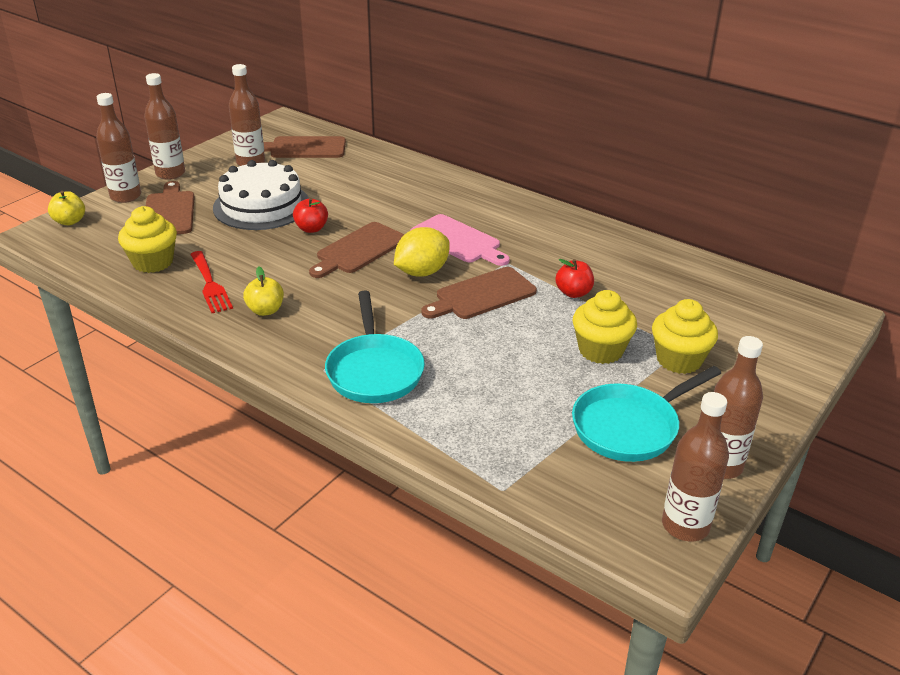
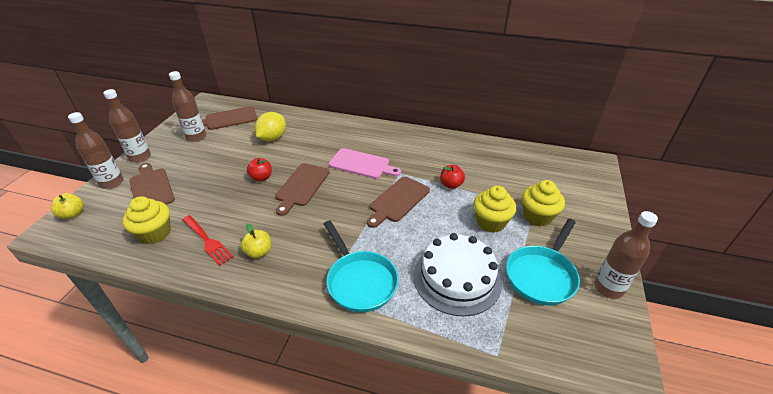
camera: 20 degrees left, 5 degrees up
(261, 205) = (218, 168): white cake -> white cake (457, 278)
(422, 272) = (351, 193): yellow lemon -> yellow lemon (272, 138)
(685, 526) = (620, 343): brown bottle -> none

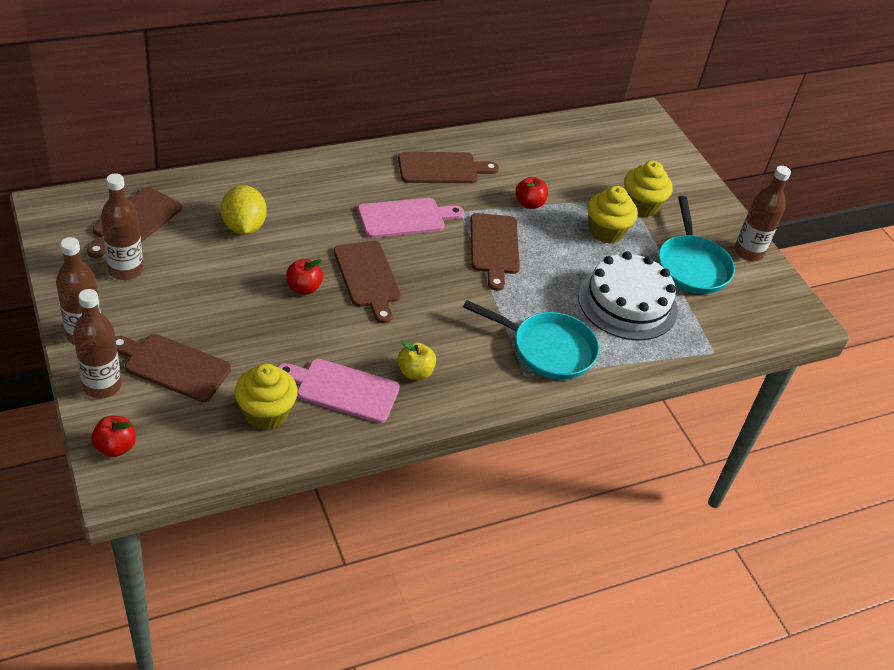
camera: 45 degrees left, 5 degrees up
(73, 214) = (115, 447): yellow apple -> red apple
(208, 241) = (343, 390): red fork -> pink cutting board
(415, 147) = (442, 168): none -> brown cutting board

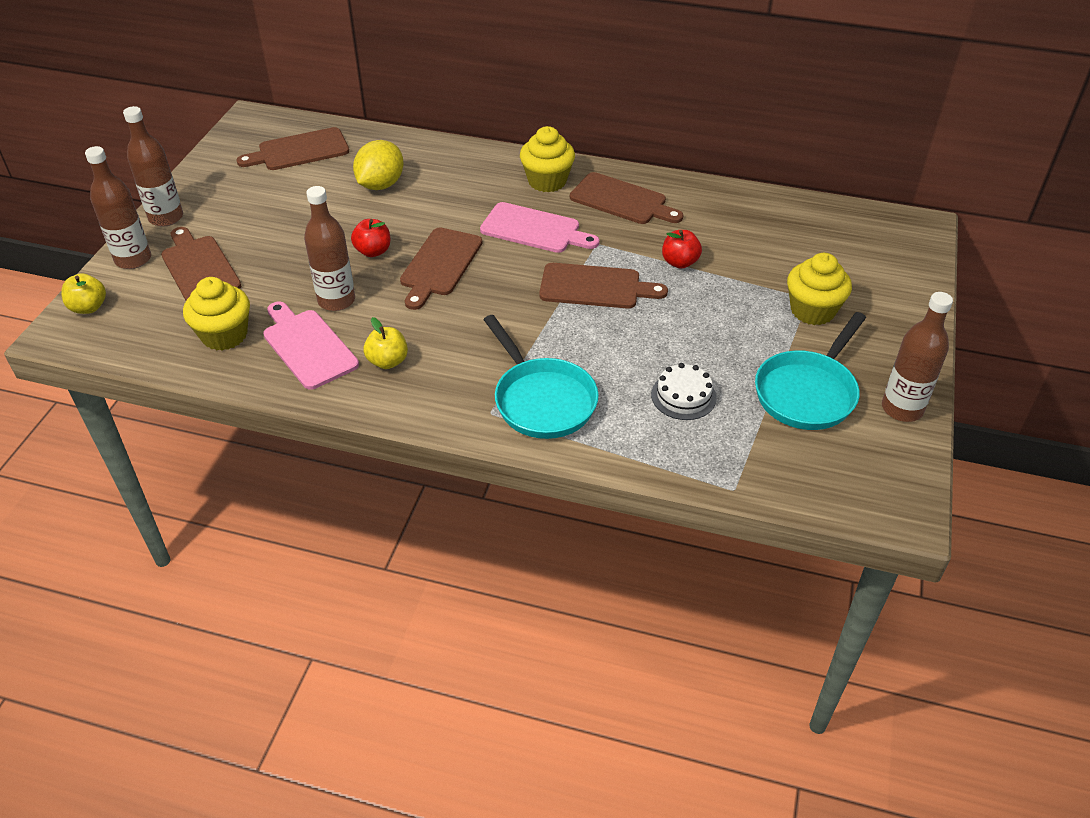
camera: 45 degrees right, 0 degrees up
(115, 447) = (89, 307): red apple -> yellow apple
(125, 270) = (251, 183): brown bottle -> brown bottle (336, 300)
(494, 247) = (595, 287): brown cutting board -> brown cutting board turned 120 degrees counterclockwise
(606, 231) = (739, 319): yellow cupcake -> yellow cupcake (547, 181)
(627, 303) = (683, 396): white cake -> white cake, size x0.51

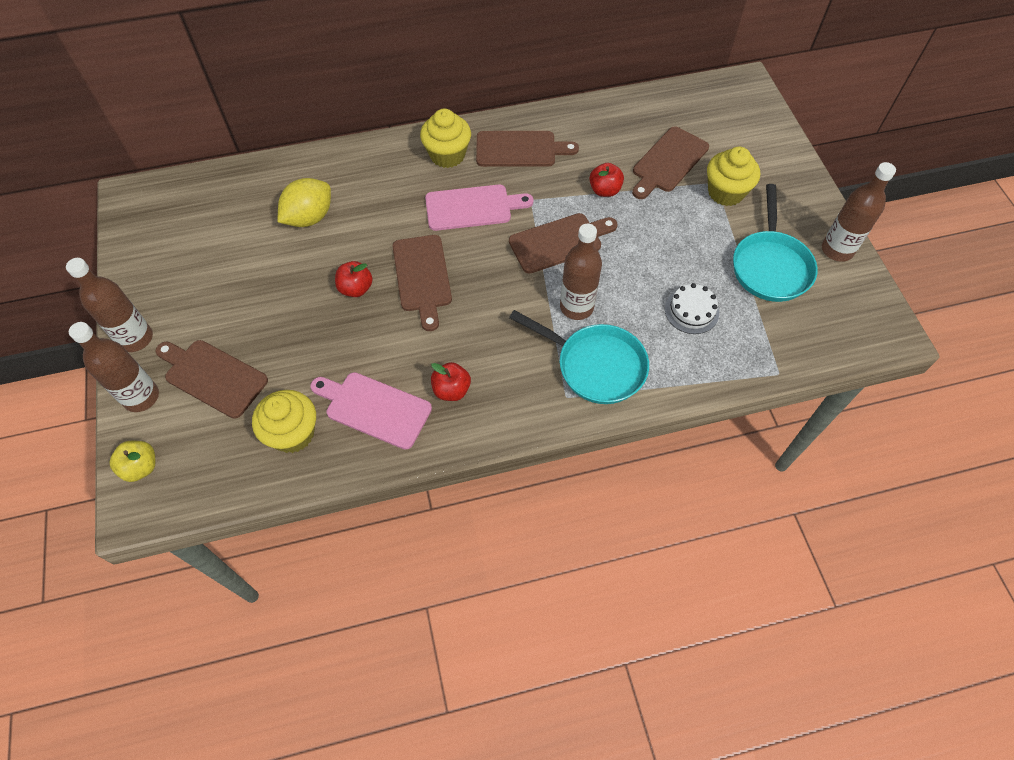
camera: 30 degrees left, 15 degrees up
(299, 151) = (206, 212): brown cutting board -> brown cutting board (668, 162)
(336, 300) = (363, 352): brown bottle -> brown bottle (576, 307)
(381, 185) = (309, 217): yellow lemon -> yellow lemon turned 45 degrees clockwise
(387, 361) = (451, 390): yellow apple -> red apple

